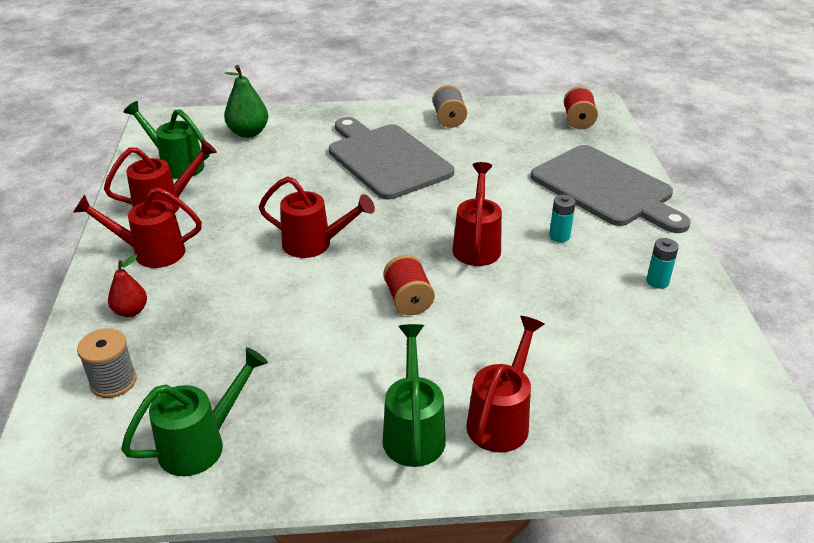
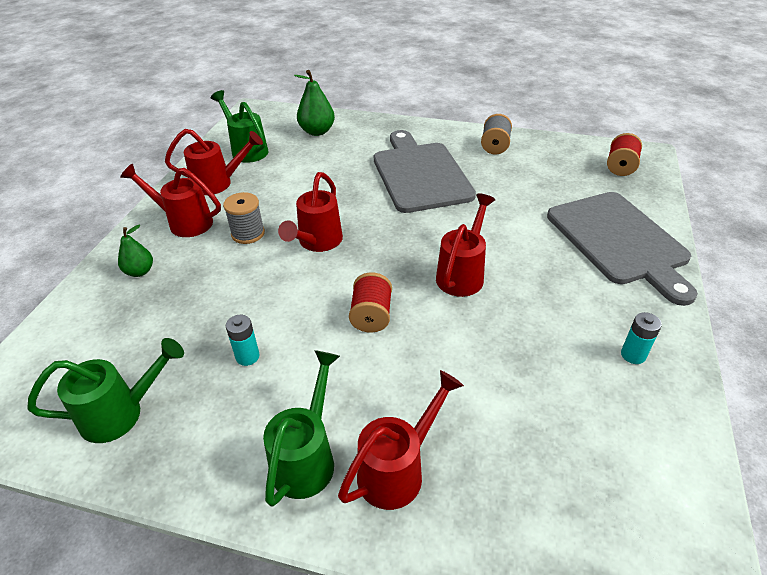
camera: 20 degrees right, 5 degrees up
(113, 381) = (90, 333): grey spool -> grey spool (248, 233)
(131, 311) = (140, 271): red pear -> green pear
(314, 244) = (317, 242): red watering can -> red watering can turned 75 degrees clockwise
(559, 236) = (548, 282): turquoise battery -> turquoise battery (247, 356)

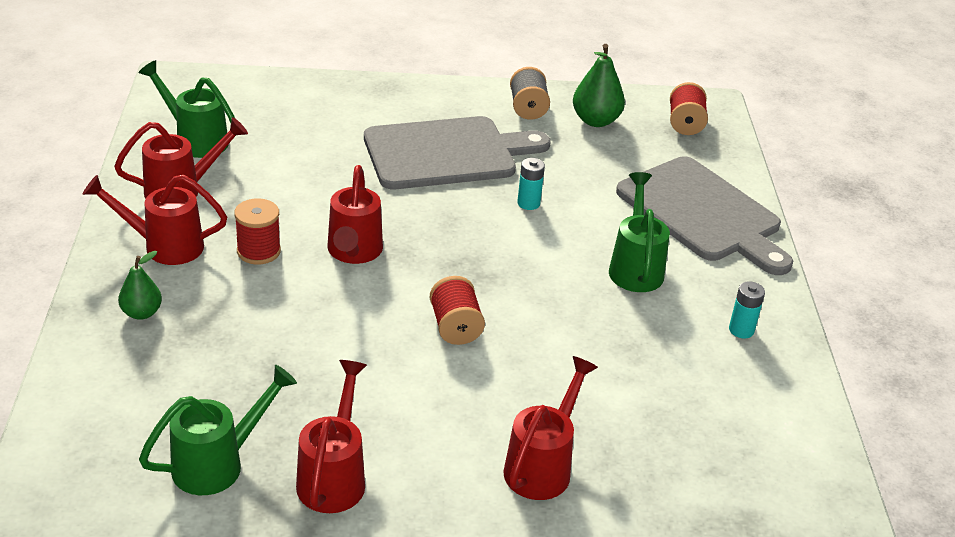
camera: 20 degrees left, 5 degrees down
(247, 356) = (333, 388): turquoise battery -> turquoise battery (528, 203)
(248, 233) = (258, 251): grey spool -> red spool
(307, 457) = (446, 470): green watering can -> green watering can (635, 267)
(317, 131) = (283, 105): green pear -> green pear (595, 121)
(420, 174) = (447, 153): grey cutting board -> grey cutting board turned 105 degrees clockwise
(462, 274) = (541, 269): red watering can -> red watering can (334, 476)

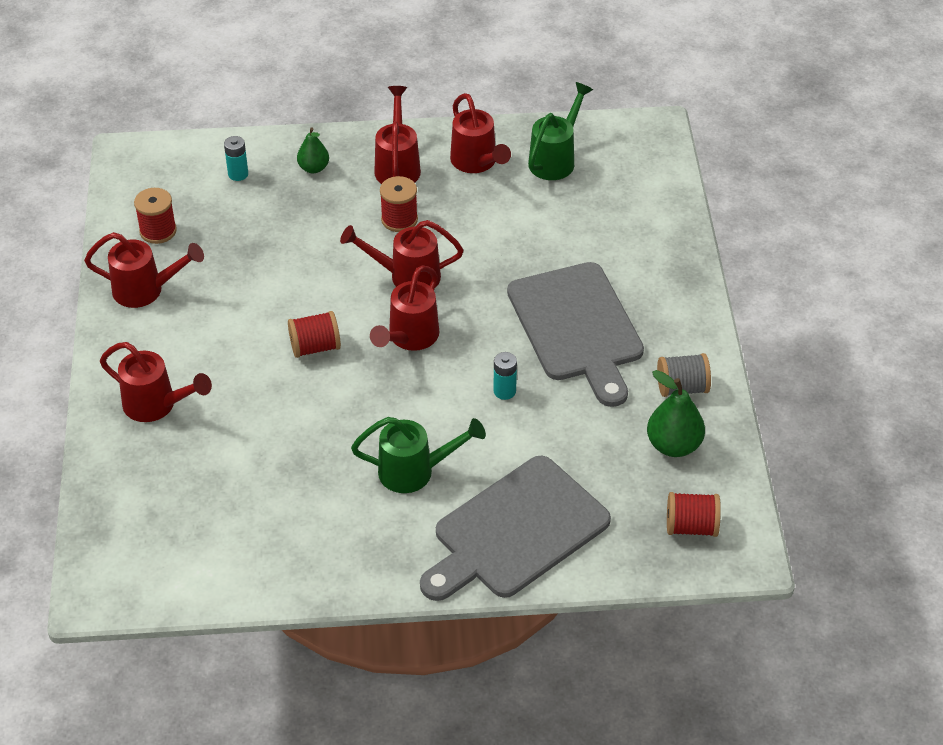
camera: 90 degrees right, 10 degrees up
(218, 464) = (158, 231): green watering can -> red spool
(449, 257) = (409, 338): none -> red watering can
(741, 330) = (331, 548): turquoise battery -> turquoise battery (238, 174)

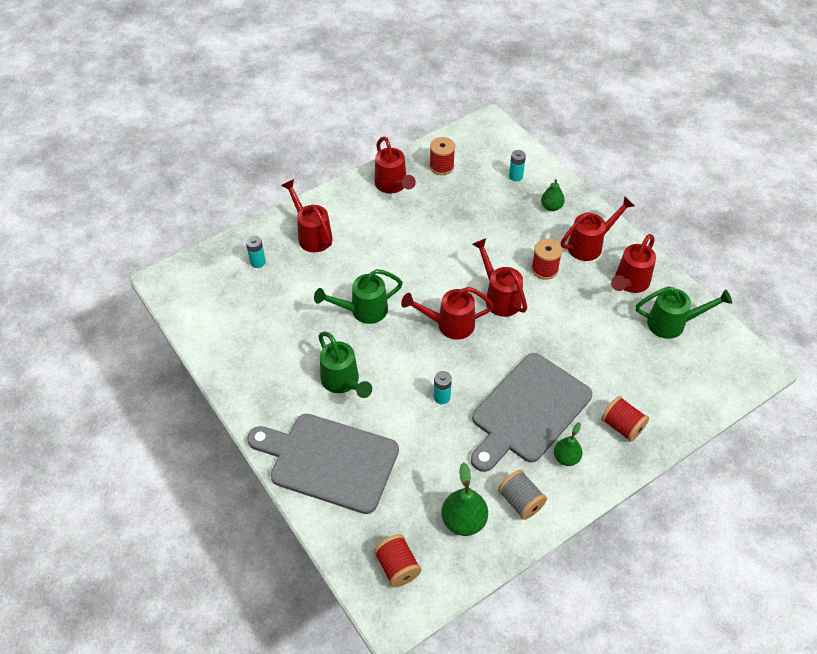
camera: 60 degrees right, 5 degrees up
(153, 480) = (258, 262): none -> turquoise battery
(156, 405) = (312, 235): red watering can -> red watering can turned 150 degrees clockwise
(315, 347) = (407, 282): red spool -> red spool (622, 426)
(324, 407) = (363, 311): none -> green watering can
(656, 326) = (566, 458): none -> green pear

